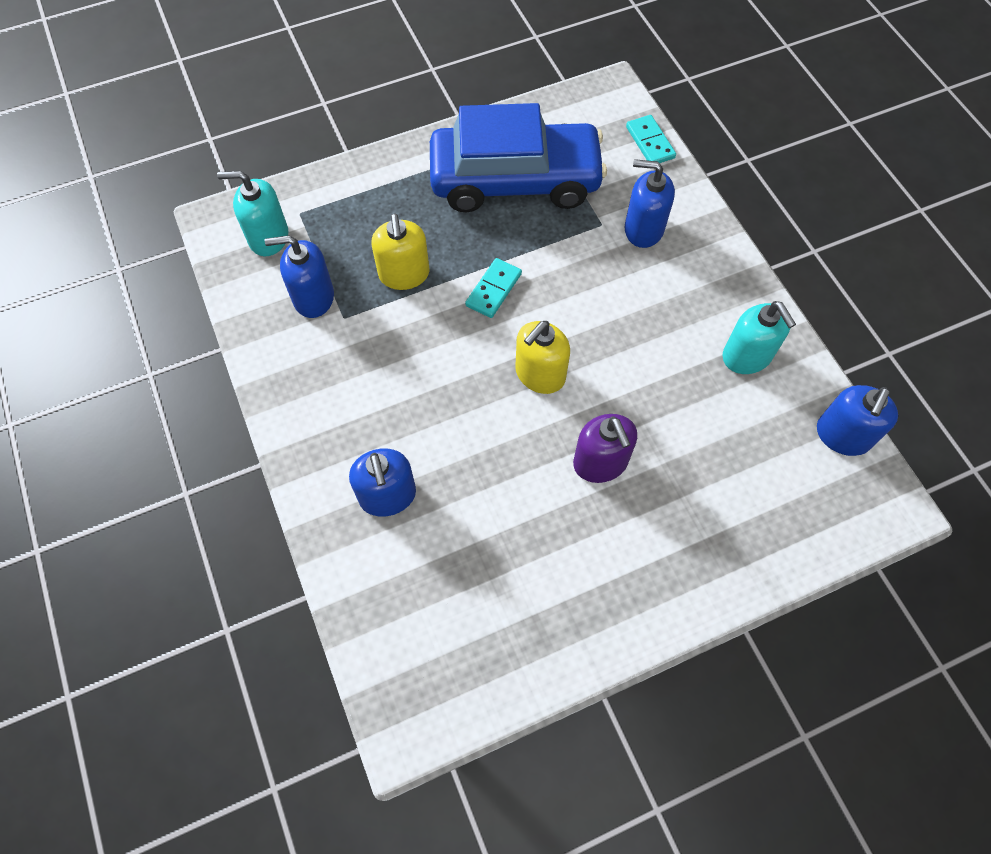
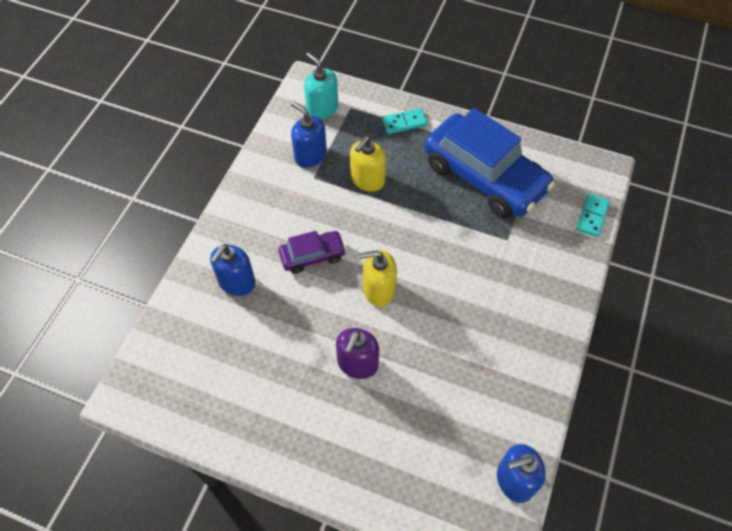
camera: 45 degrees right, 5 degrees down
(436, 398) = (312, 256): none -> purple car
(494, 290) = (405, 225): turquoise domino -> turquoise domino (404, 123)
(643, 229) = (529, 262): blue soap dispenser -> none
(747, 356) = (508, 383): turquoise soap dispenser -> none

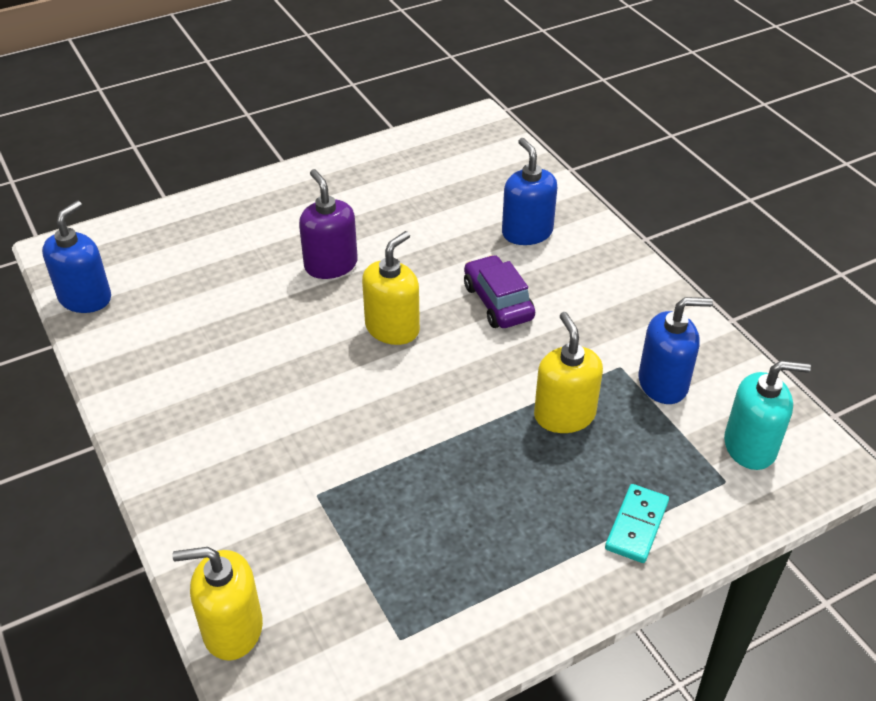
camera: 130 degrees right, 15 degrees down
(312, 256) = (498, 302): purple car -> purple car turned 135 degrees clockwise
(484, 177) = (439, 549): blue car -> none
(592, 216) = (232, 629): turquoise domino -> yellow soap dispenser

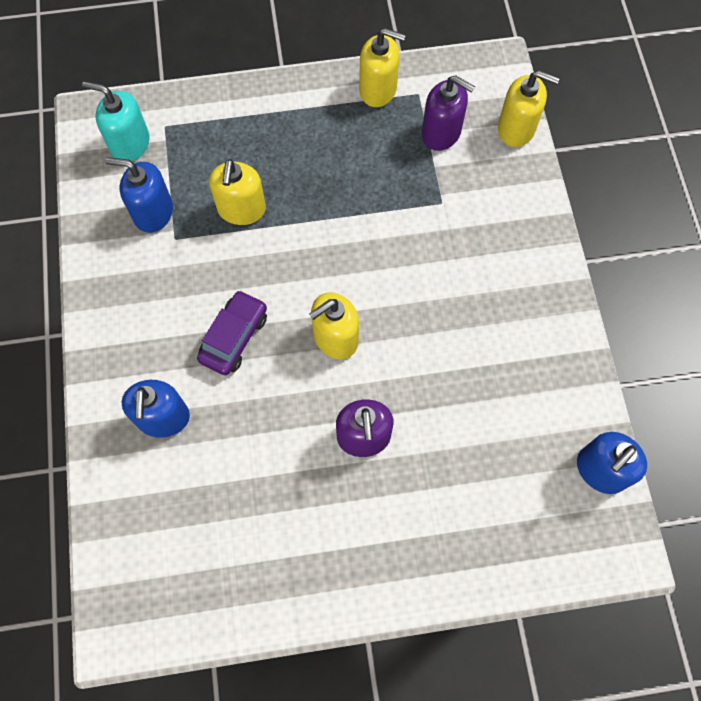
camera: 160 degrees left, 25 degrees up
(345, 587) = (441, 133): none -> purple soap dispenser
(464, 625) = (378, 90): none -> yellow soap dispenser
(498, 302) = (234, 337): purple car -> purple car turned 150 degrees counterclockwise
(636, 525) = (242, 115): turquoise domino -> none

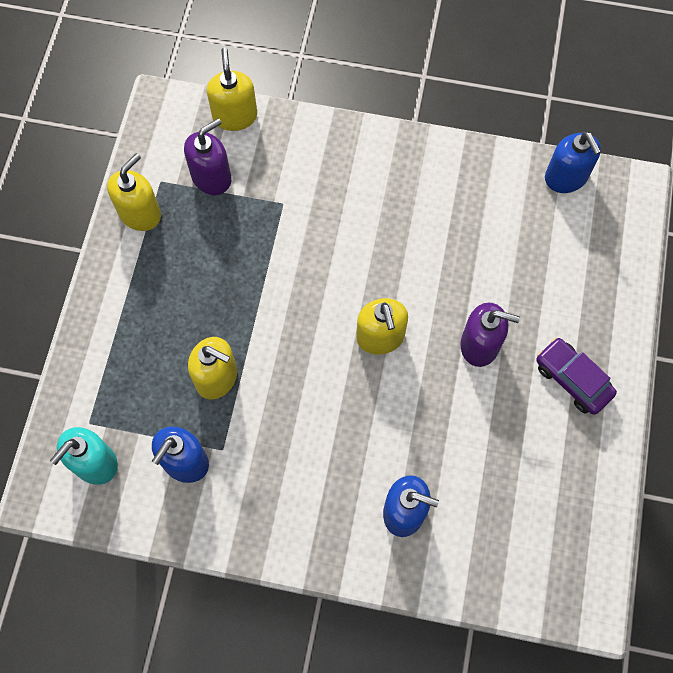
camera: 70 degrees left, 0 degrees up
(234, 337) = (347, 424): purple car -> purple car (572, 379)
(516, 129) = (235, 116): yellow soap dispenser -> yellow soap dispenser turned 45 degrees counterclockwise

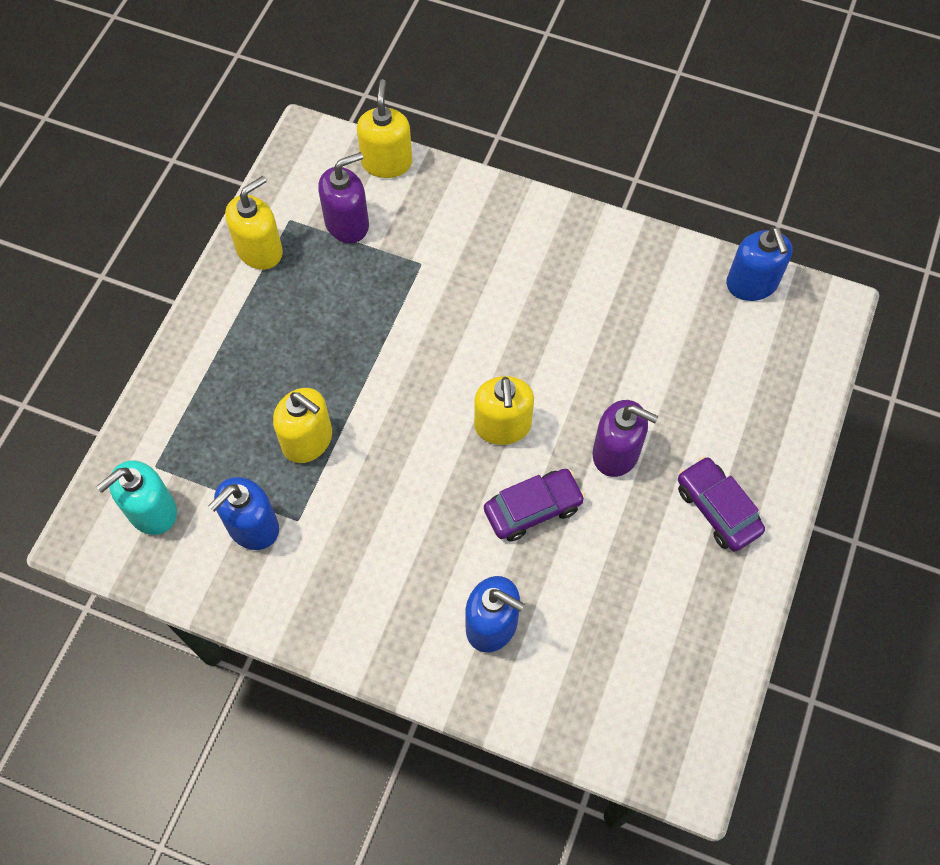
camera: 10 degrees right, 5 degrees down
(420, 406) = (533, 509): none -> purple car

